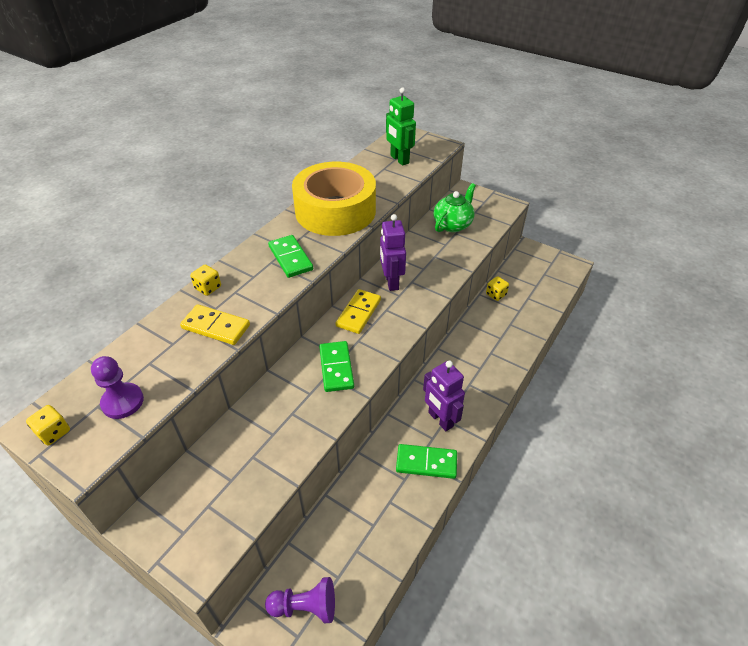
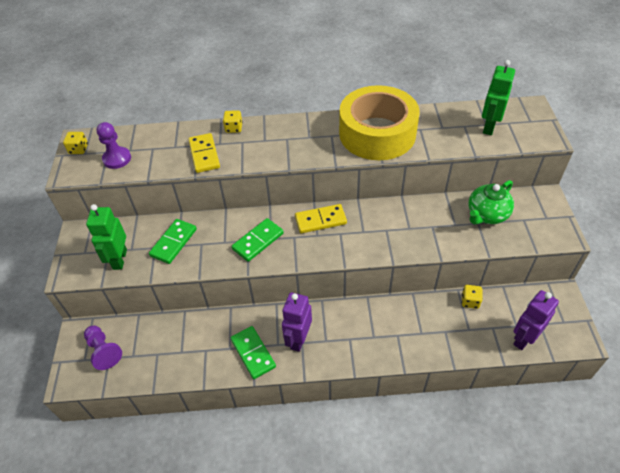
camera: 55 degrees right, 5 degrees up
(233, 499) = (119, 259): none -> green robot
(290, 258) = (300, 145): green domino -> green domino (173, 242)
(391, 282) = (372, 218): purple robot -> purple robot (523, 338)
(453, 224) = (486, 215): green teapot -> green teapot turned 135 degrees clockwise

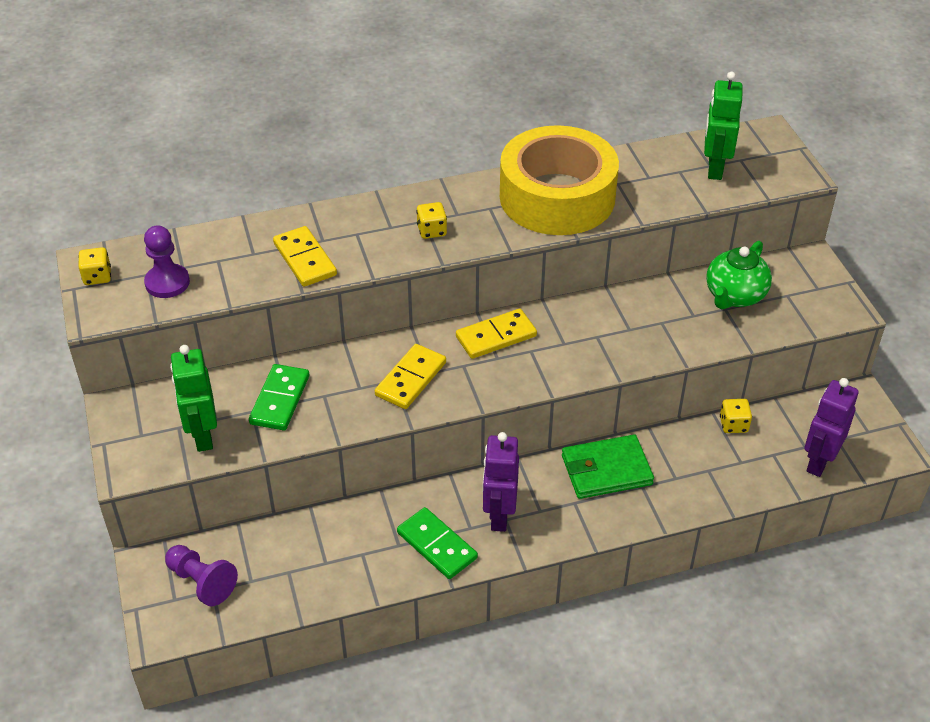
camera: 15 degrees left, 5 degrees down
(234, 128) = (336, 215): yellow dice -> yellow dice (432, 230)
(258, 241) = (410, 379): green domino -> yellow domino
(376, 319) = (606, 470): none -> green wallet

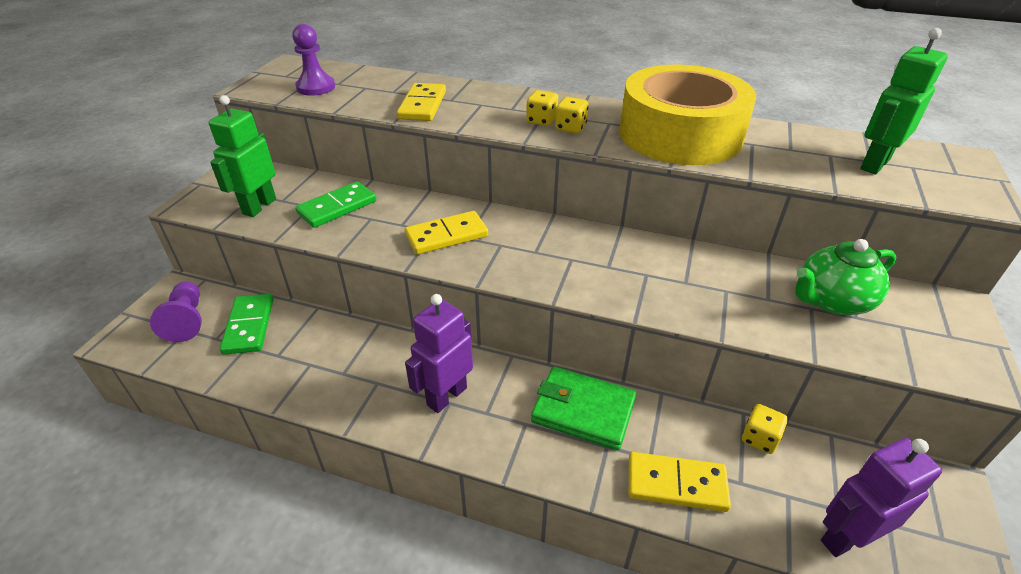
camera: 35 degrees right, 5 degrees down
(97, 276) = (282, 71): yellow dice -> yellow dice (570, 128)
(436, 545) = (370, 391): green domino -> green domino (249, 326)
(496, 336) = (551, 236): yellow domino -> yellow domino (676, 484)

